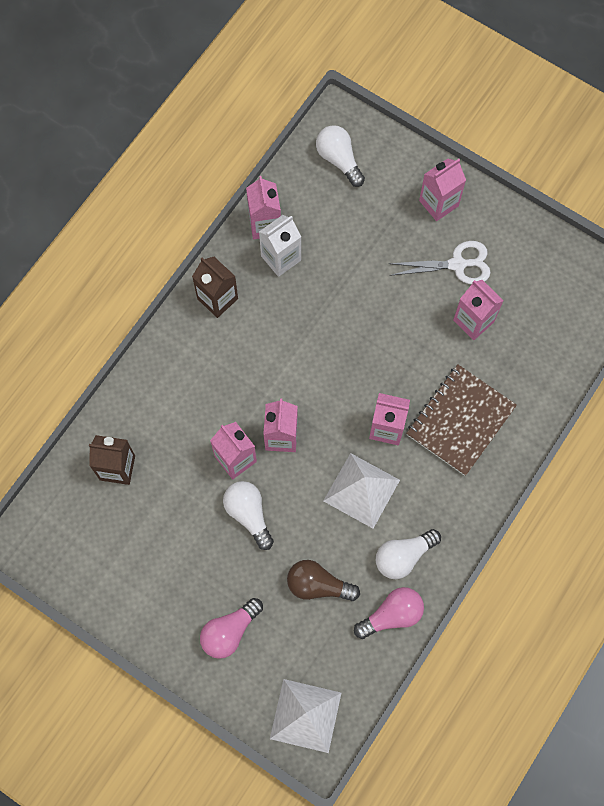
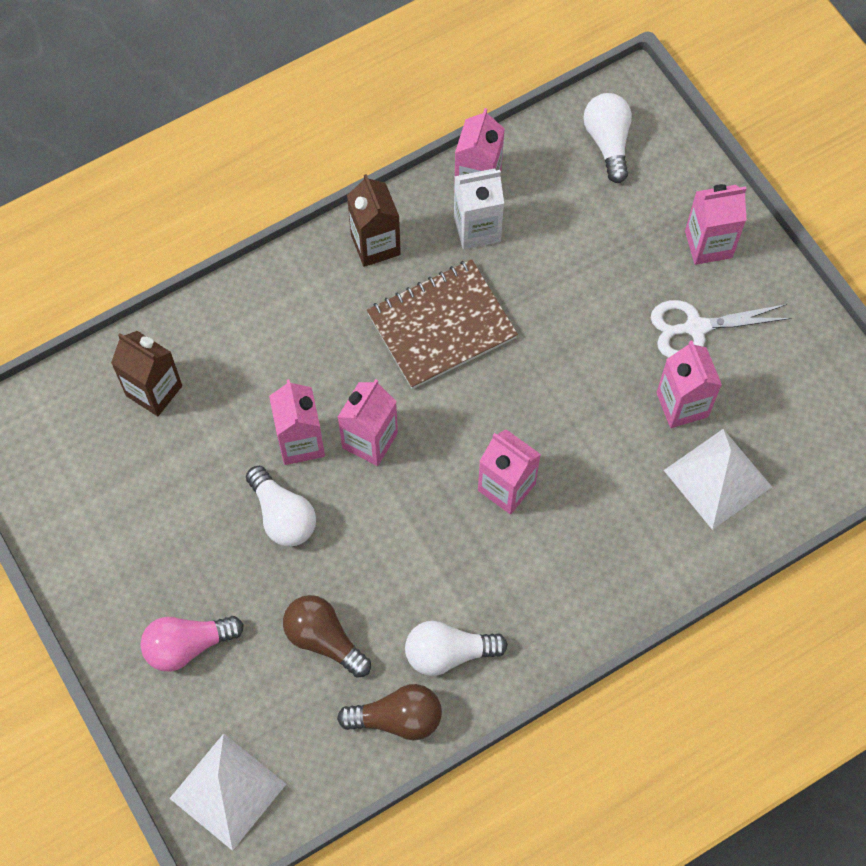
camera: 25 degrees right, 5 degrees down
(249, 514) = (282, 515): white light bulb -> white light bulb turned 150 degrees clockwise
(361, 490) = (436, 548): white pyramid -> white pyramid (717, 478)
(391, 615) = (397, 718): pink light bulb -> brown light bulb
(457, 264) = (695, 328): white scissors -> white scissors turned 150 degrees clockwise
(460, 420) = (604, 519): brown notebook -> brown notebook (441, 326)

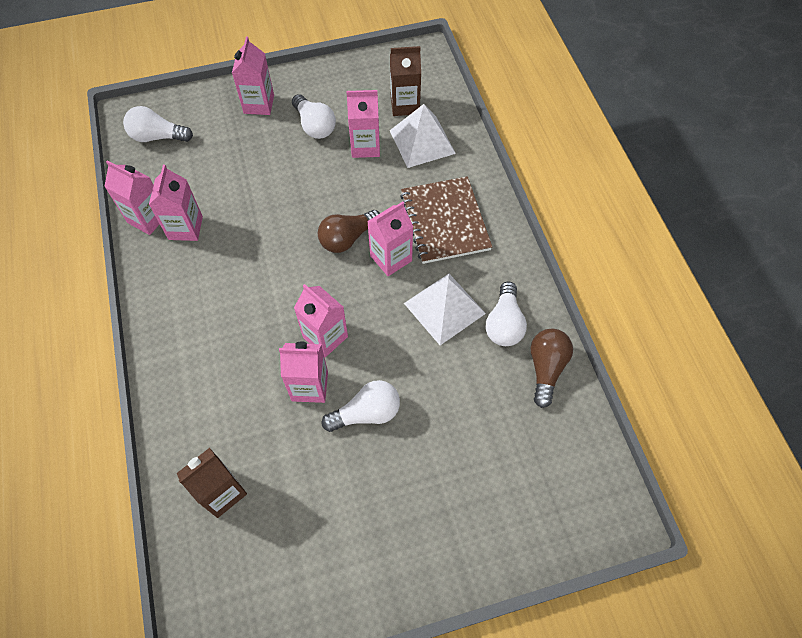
camera: 75 degrees left, 5 degrees down
(188, 645) = (455, 511): pink light bulb -> none
(227, 791) = (582, 505): white pyramid -> white pyramid (444, 308)
(324, 639) = (474, 405): brown light bulb -> brown light bulb (347, 238)
(375, 244) = (166, 296): brown carton -> brown carton (405, 105)
(441, 326) = (252, 268): brown notebook -> brown notebook (444, 221)
(477, 229) = (185, 228): white carton -> pink carton
(695, 328) = (314, 126): white scissors -> white light bulb

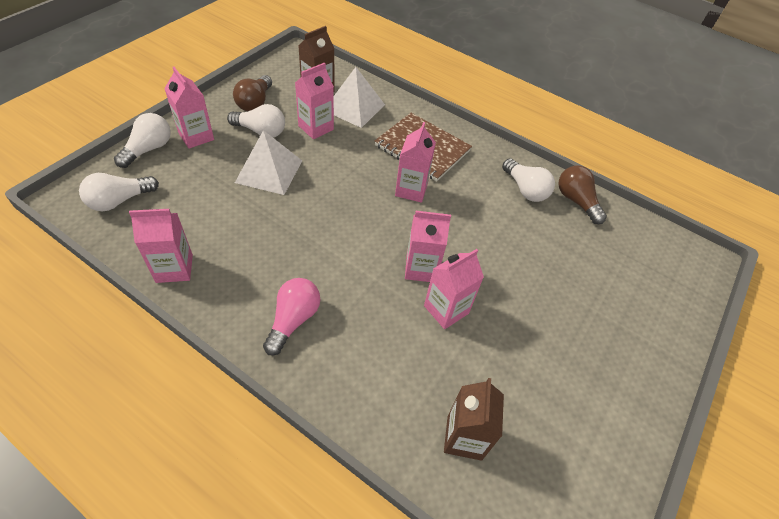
camera: 45 degrees left, 10 degrees down
(185, 228) = (220, 256): pink carton -> none
(190, 314) = (293, 320): none -> pink light bulb
(347, 238) = (366, 193): brown light bulb -> brown light bulb (255, 102)
(366, 413) = (504, 300): white light bulb -> white light bulb (148, 149)
(444, 308) = (480, 201): white pyramid -> white pyramid (269, 171)

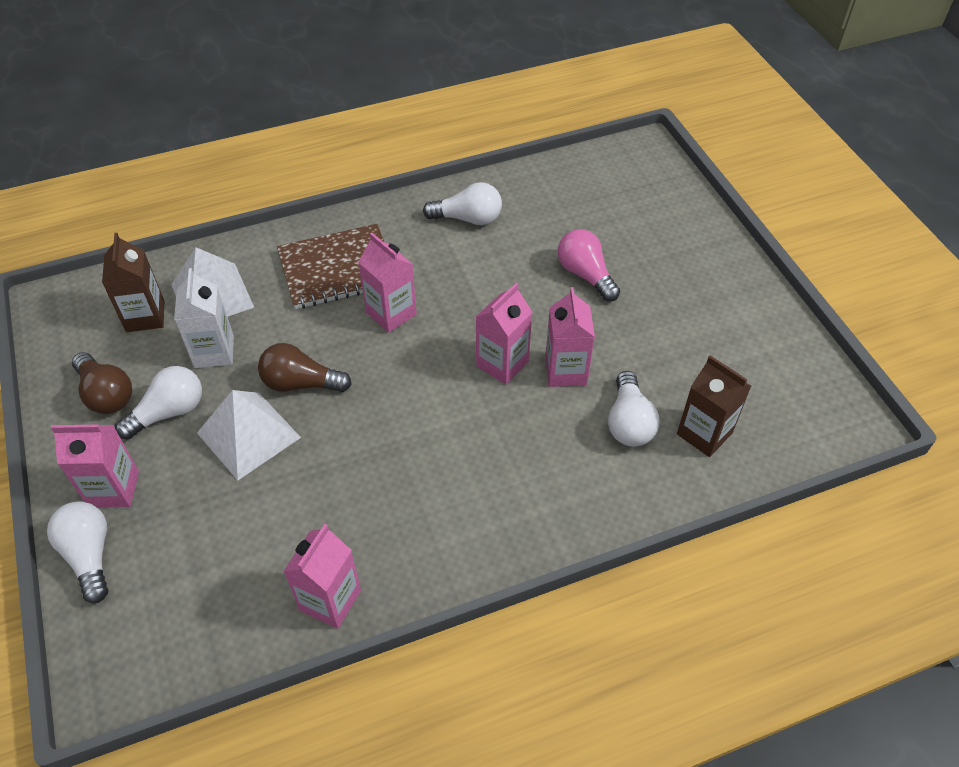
camera: 50 degrees left, 0 degrees up
(120, 201) = (163, 624): white light bulb -> white light bulb (629, 422)
(293, 320) = (488, 510): pink light bulb -> pink light bulb (585, 275)
(316, 128) = (214, 352): pink carton -> white carton
(576, 201) = (514, 189): brown light bulb -> brown light bulb (301, 383)

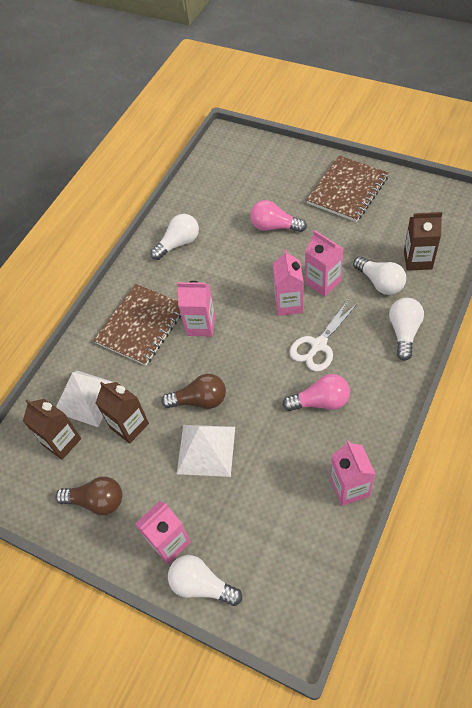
camera: 35 degrees left, 5 degrees up
(168, 412) = (146, 478): white light bulb -> white light bulb (404, 332)
(214, 352) = (129, 426): white carton -> brown carton
(301, 383) = (199, 400): brown light bulb -> brown light bulb turned 150 degrees counterclockwise
(410, 488) = (320, 401): none -> pink light bulb
(480, 430) = (318, 345): none -> white scissors
(715, 297) = (347, 190): none -> brown notebook

